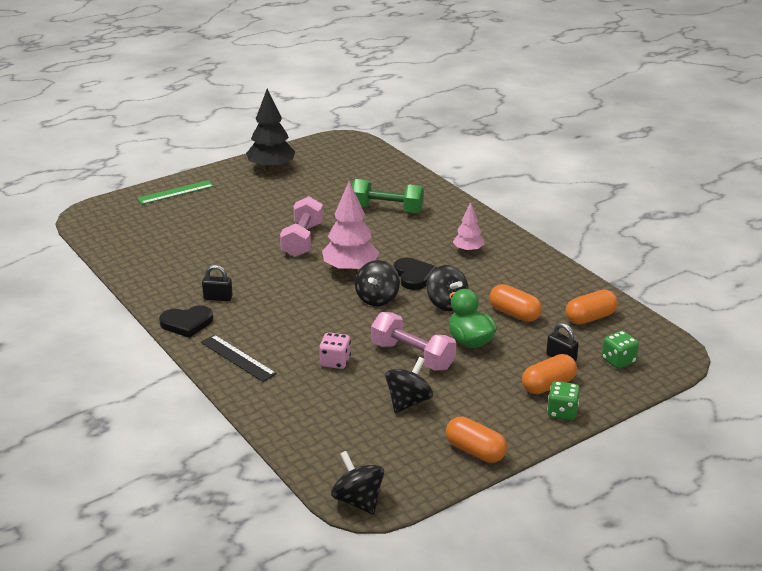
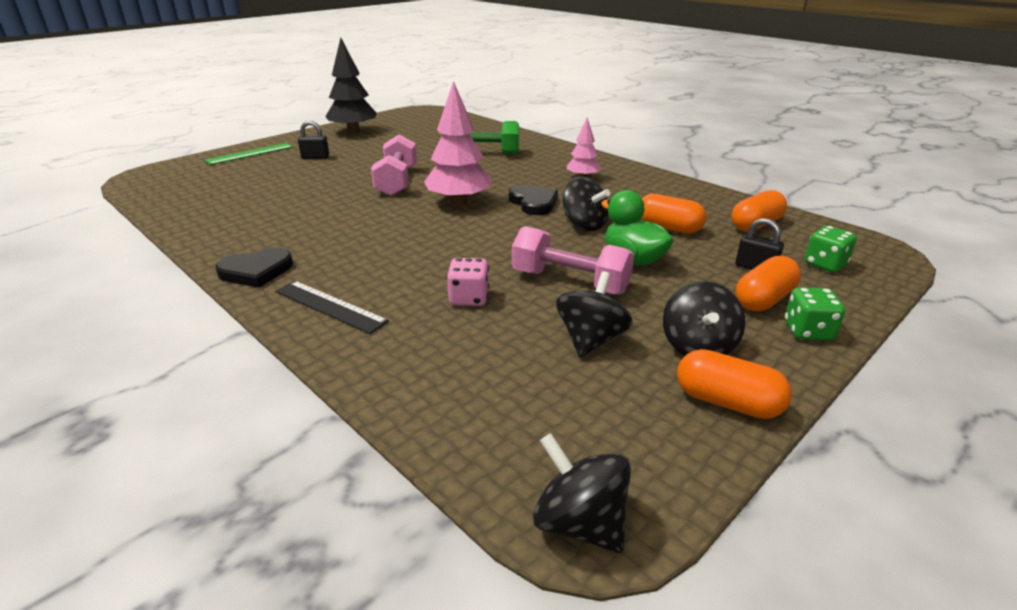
camera: 10 degrees left, 0 degrees up
(218, 298) = (299, 241): black padlock -> black padlock (315, 157)
(377, 298) = (500, 226): black spinning top -> black spinning top (697, 347)

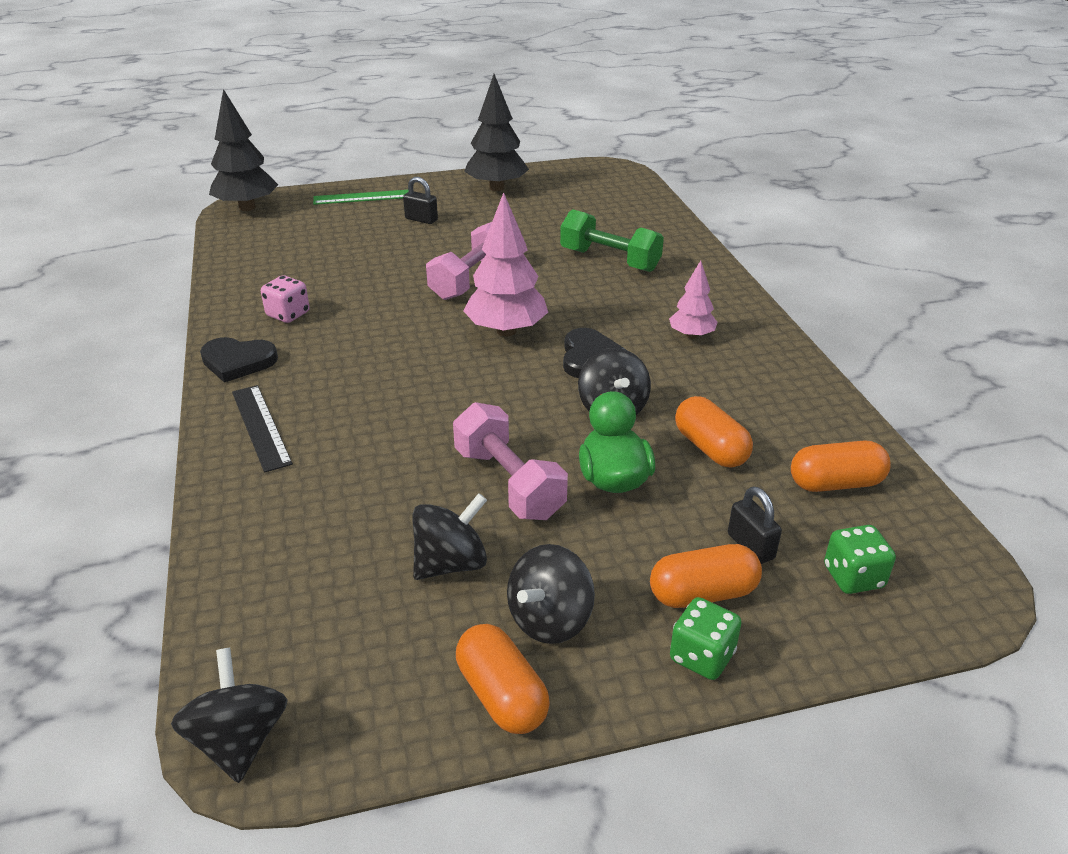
camera: 30 degrees right, 5 degrees up
(147, 177) = (247, 207): none -> black tree
(469, 298) = (388, 465): pink dice -> pink dice (288, 314)

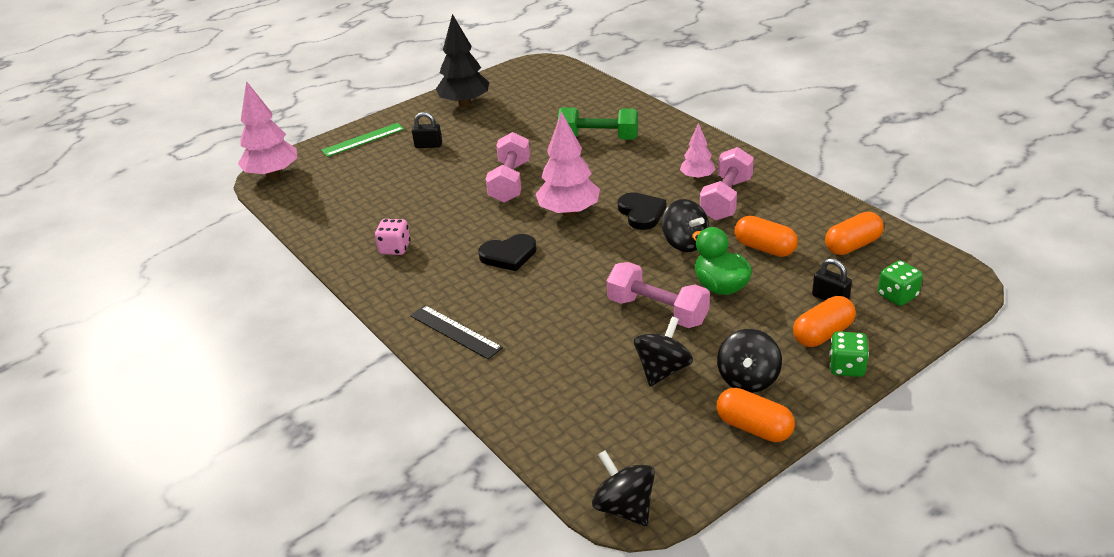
camera: 20 degrees left, 0 degrees up
(238, 362) = (391, 294): black heart -> black heart (509, 255)
(247, 207) = (273, 174): black tree -> pink tree
(707, 371) = (726, 199): none -> pink dumbbell

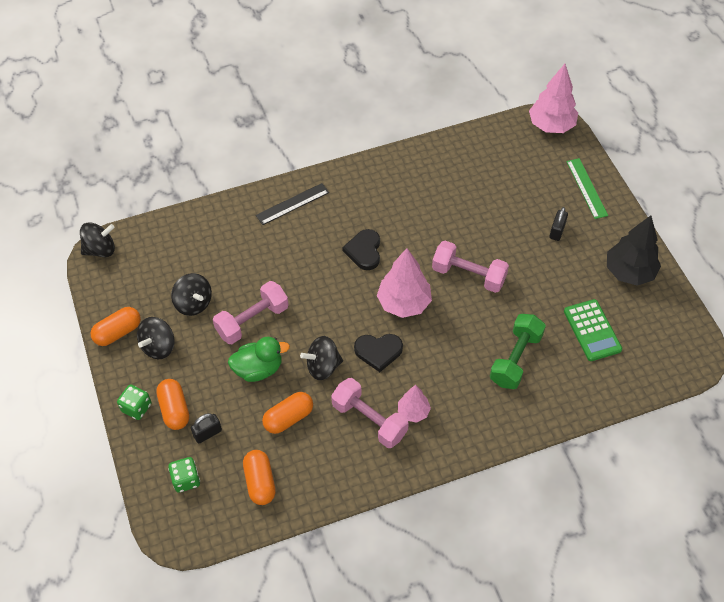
camera: 105 degrees right, 20 degrees up
(395, 248) = (407, 186): pink dice -> none
(542, 109) = (592, 330): none -> green calculator
(748, 379) = (159, 346): black spinning top -> black spinning top turned 90 degrees counterclockwise

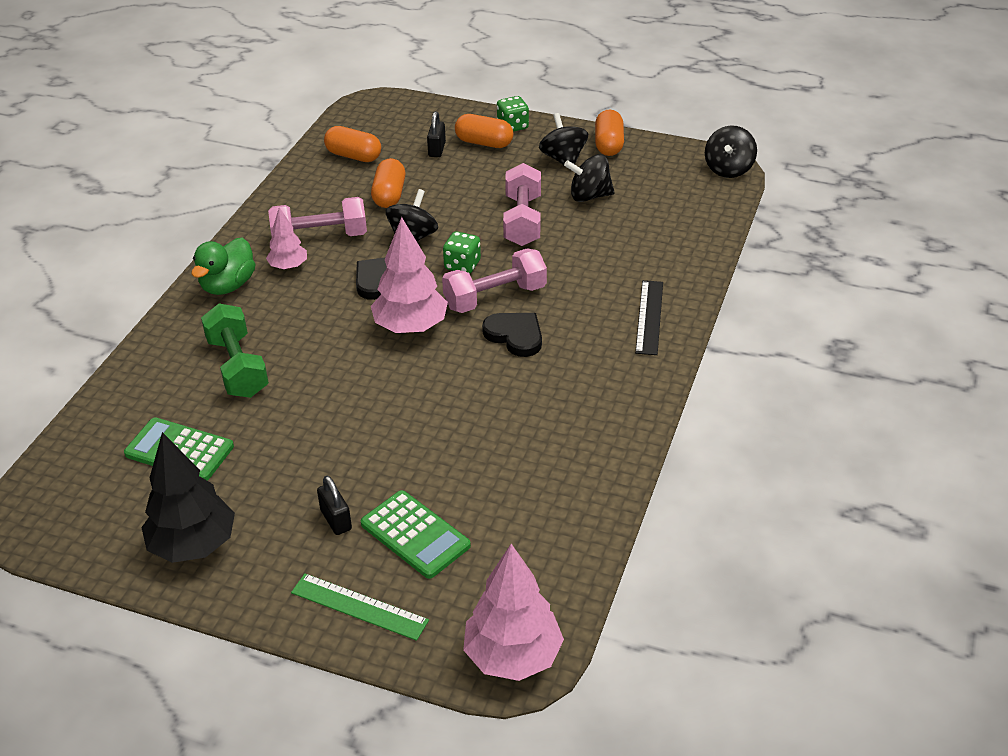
camera: 130 degrees right, 15 degrees down
(186, 480) = (410, 124): green dice -> green dice (462, 265)
(258, 369) = (463, 201): green duck -> green duck (228, 285)
(468, 275) = (380, 397): pink dumbbell -> pink dumbbell (495, 297)
(532, 197) = (415, 535): none -> green calculator

